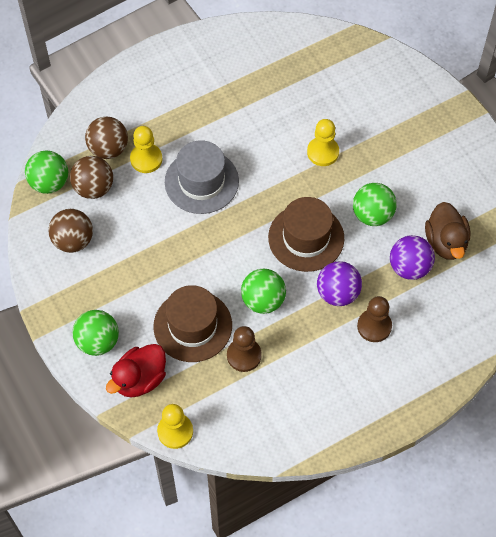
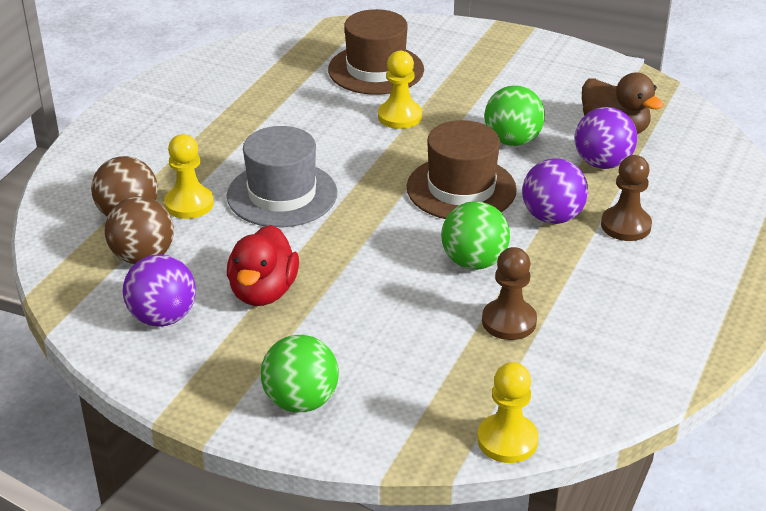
camera: 35 degrees left, 25 degrees down
(49, 183) = (73, 277): green ball -> none
(73, 241) = (163, 317): brown ball -> purple ball
(139, 379) = (400, 411): red duck -> red duck (263, 292)
(192, 326) = (413, 325): brown hat -> brown hat (376, 70)

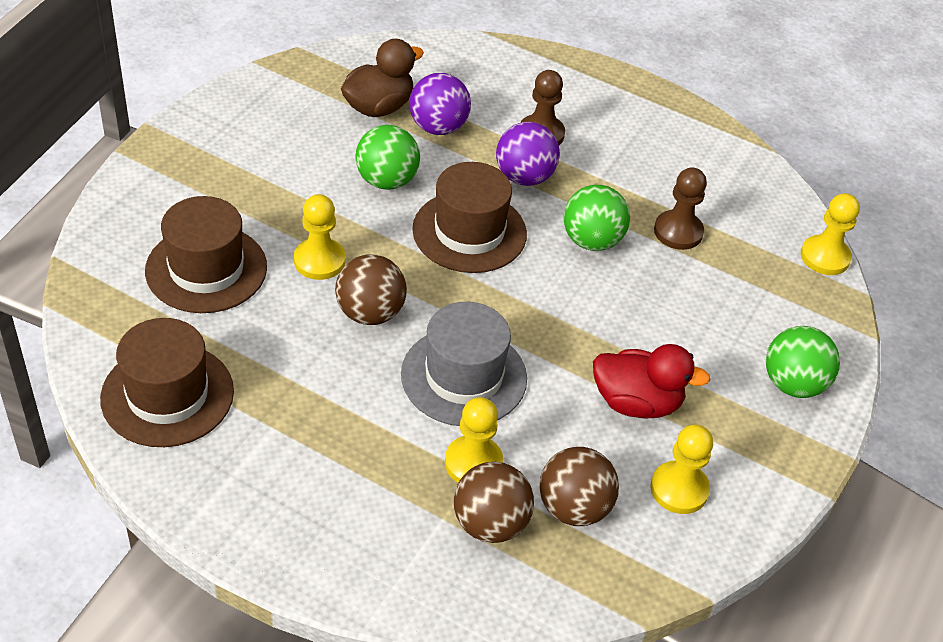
camera: 90 degrees left, 10 degrees up
(163, 317) = (679, 489): purple ball -> yellow pawn
(246, 69) = (167, 395): none -> brown hat
(345, 144) = (370, 313): none -> brown ball

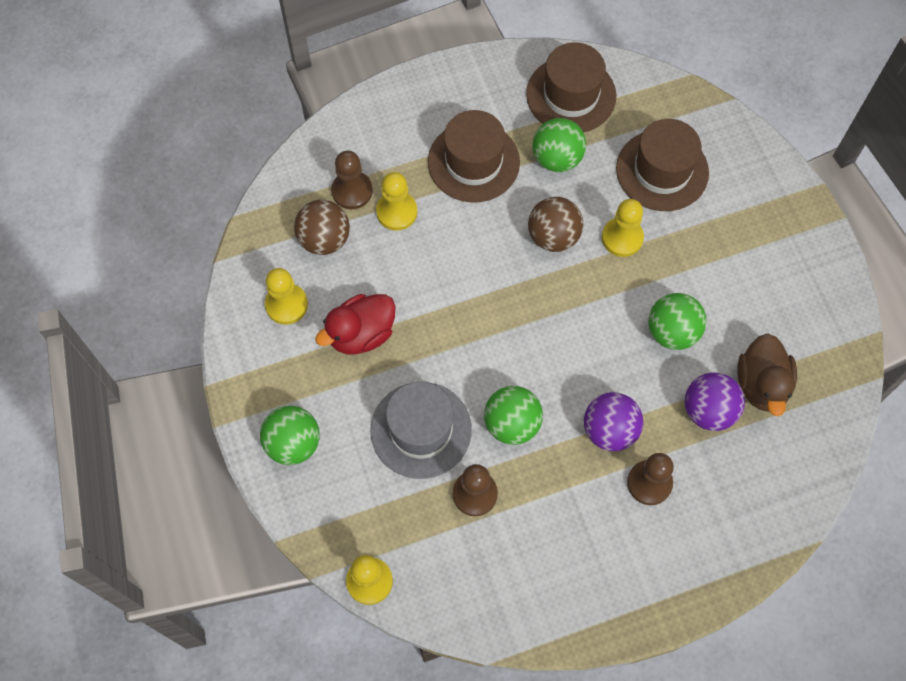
camera: 135 degrees right, 20 degrees up
(269, 361) = (557, 159): none -> green ball
(464, 376) = (461, 252): grey hat -> grey hat (421, 430)
(469, 232) = (581, 349): brown hat -> brown hat (473, 162)
(490, 524) = (352, 191): brown ball -> brown pawn

